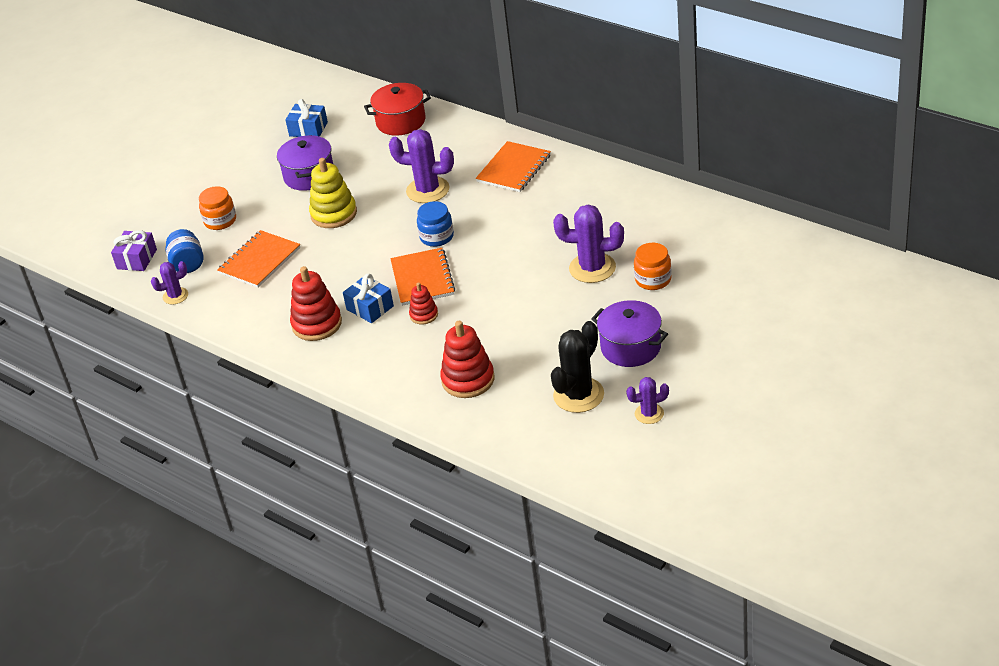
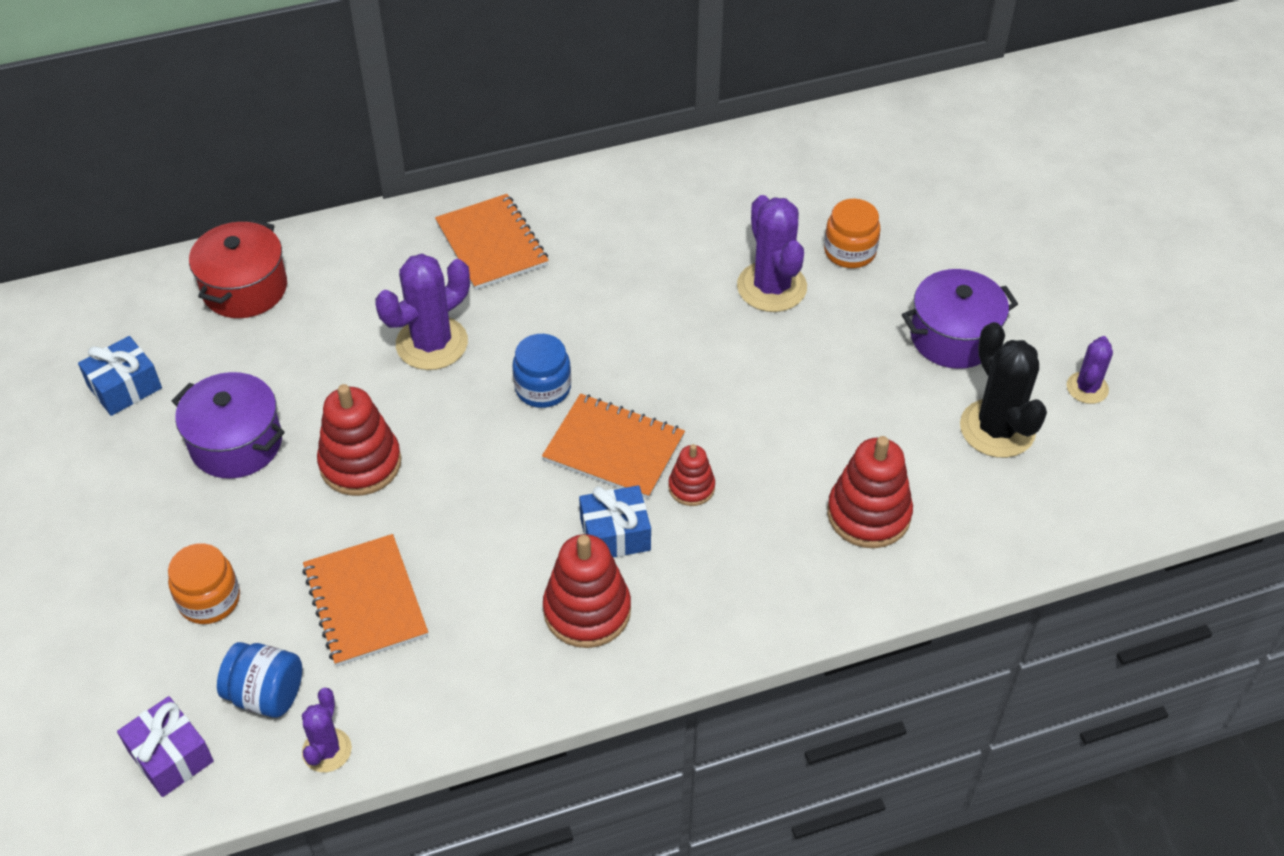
camera: 60 degrees left, 10 degrees up
(334, 214) = (360, 463): yellow stacking toy -> red stacking toy
(592, 268) = (771, 287): purple cactus -> purple cactus turned 60 degrees counterclockwise

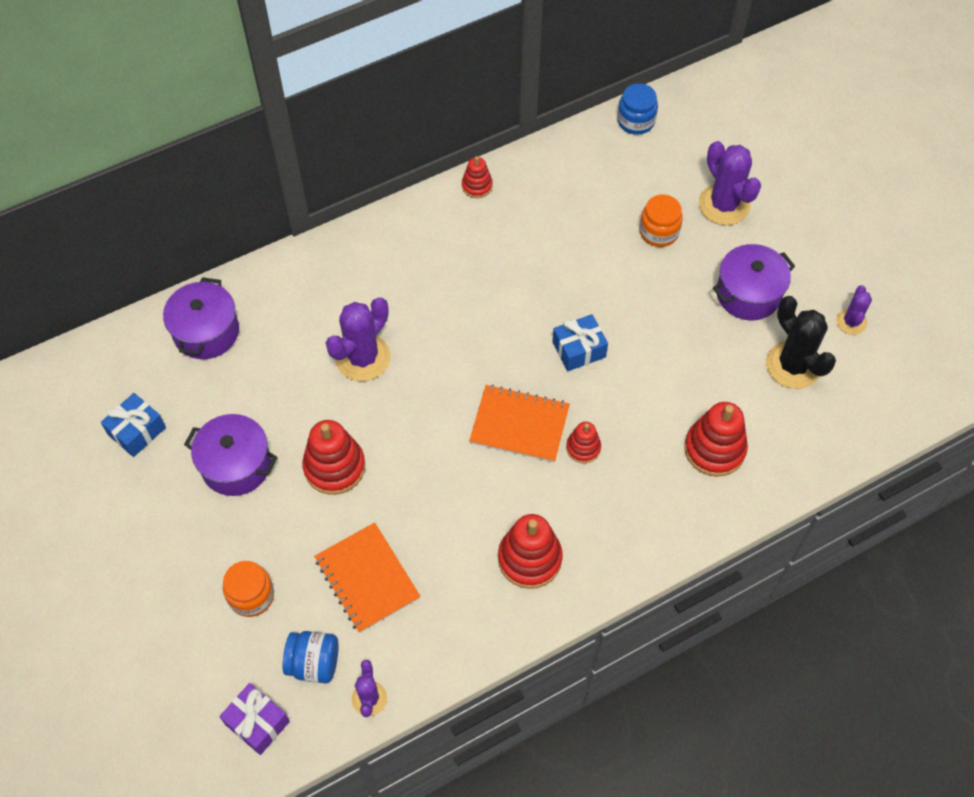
camera: 10 degrees left, 10 degrees up
(245, 288) = (206, 332): red pot -> purple pot
(492, 244) = (387, 265): orange notebook -> none
(543, 388) = (455, 383): blue jar -> blue jar (636, 121)
(615, 534) = (536, 495): blue gift -> blue gift (579, 349)
(627, 172) = (477, 186): none -> red stacking toy
(771, 287) = (607, 271): purple cactus -> purple cactus (724, 205)

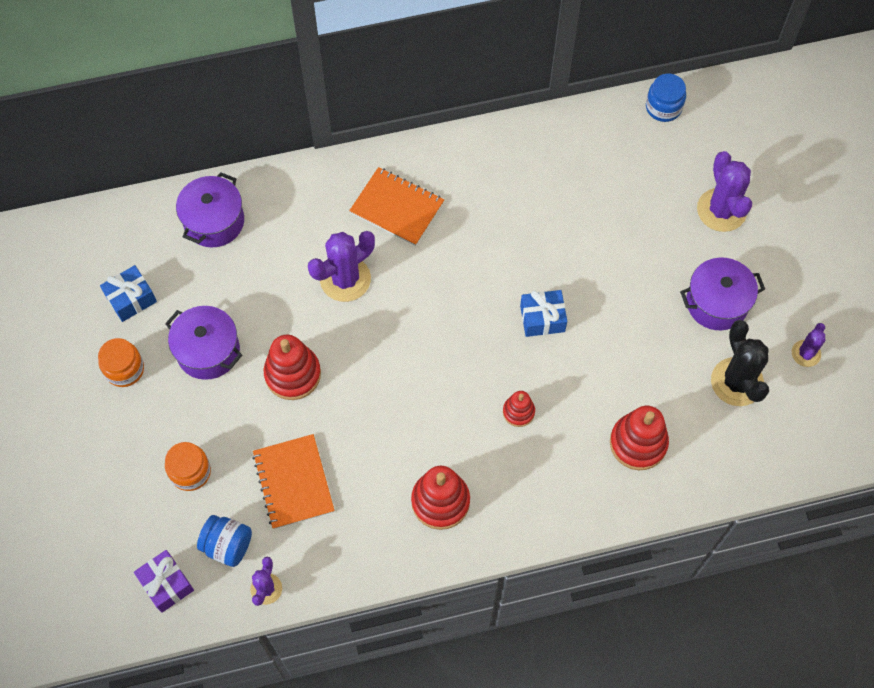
camera: 15 degrees right, 5 degrees up
(477, 186) = (495, 138): red stacking toy -> none
(519, 425) = (467, 376): orange notebook -> orange notebook (397, 207)
(659, 232) = (651, 222): orange jar -> orange jar (124, 369)

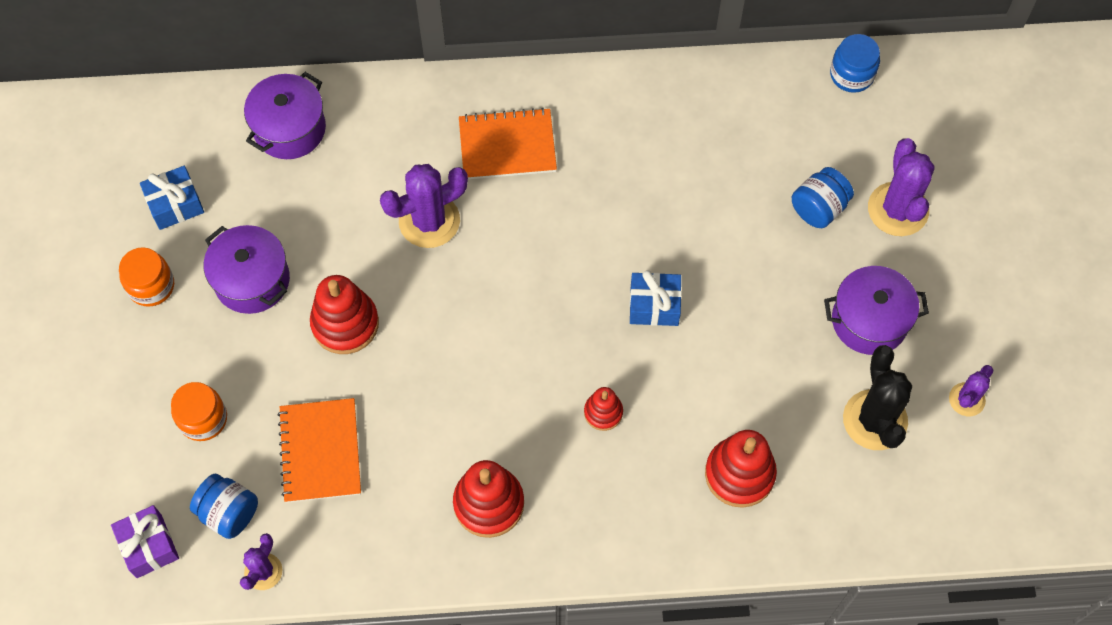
camera: 10 degrees right, 0 degrees up
(397, 207) = (507, 146): orange notebook -> orange notebook turned 45 degrees counterclockwise
(658, 219) = (819, 208): none -> blue jar

